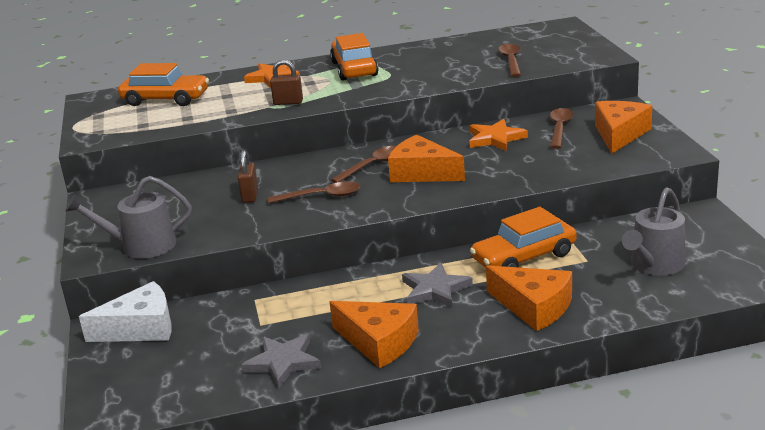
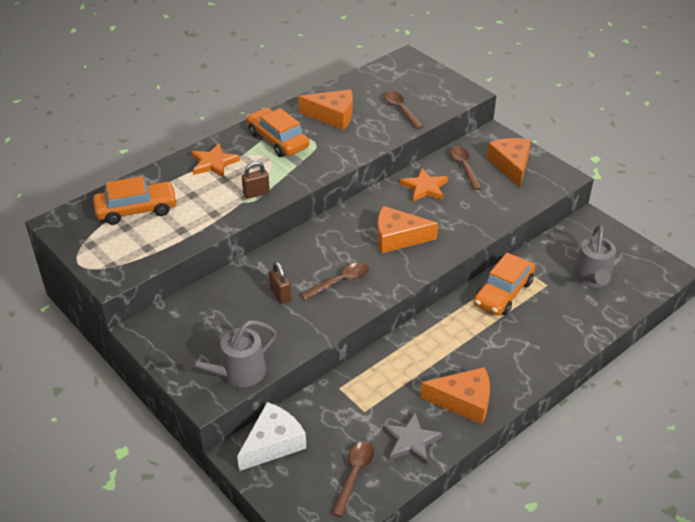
camera: 30 degrees left, 15 degrees up
(372, 165) = (353, 238): brown spoon -> brown spoon (354, 475)
(435, 289) = (465, 341): grey star -> none
(533, 307) = (542, 338): orange cheese -> orange cheese (332, 116)

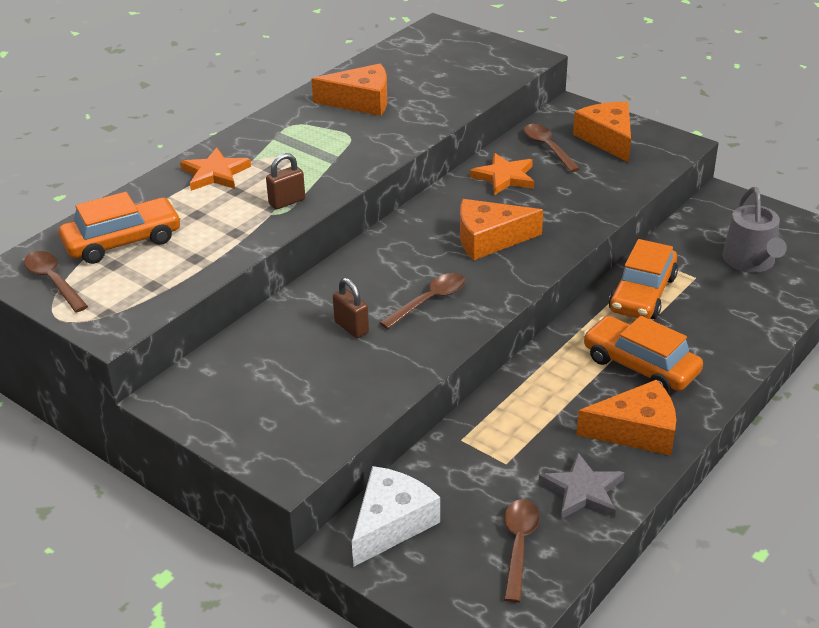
camera: 10 degrees left, 5 degrees down
(237, 373) = (322, 432): grey watering can -> none
(278, 140) = (295, 137): orange car -> orange car (640, 365)
(401, 110) = (449, 85): brown spoon -> brown spoon (53, 281)

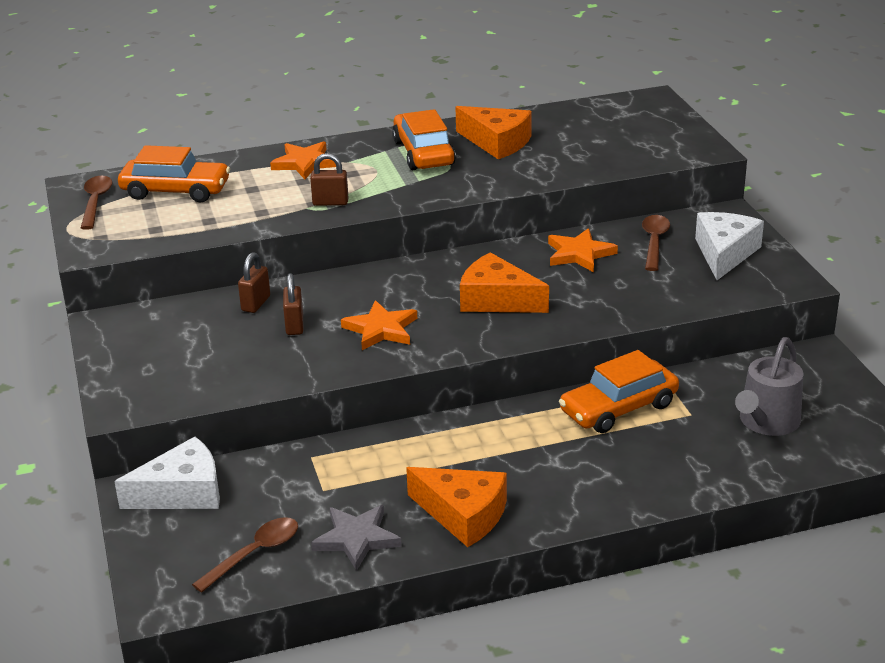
camera: 35 degrees right, 5 degrees down
(291, 322) = (256, 304): none -> brown padlock
(429, 301) = (381, 329): brown spoon -> orange star
(608, 139) = (724, 253): orange cheese -> white cheese
(640, 365) = (537, 465): orange car -> orange car (423, 153)

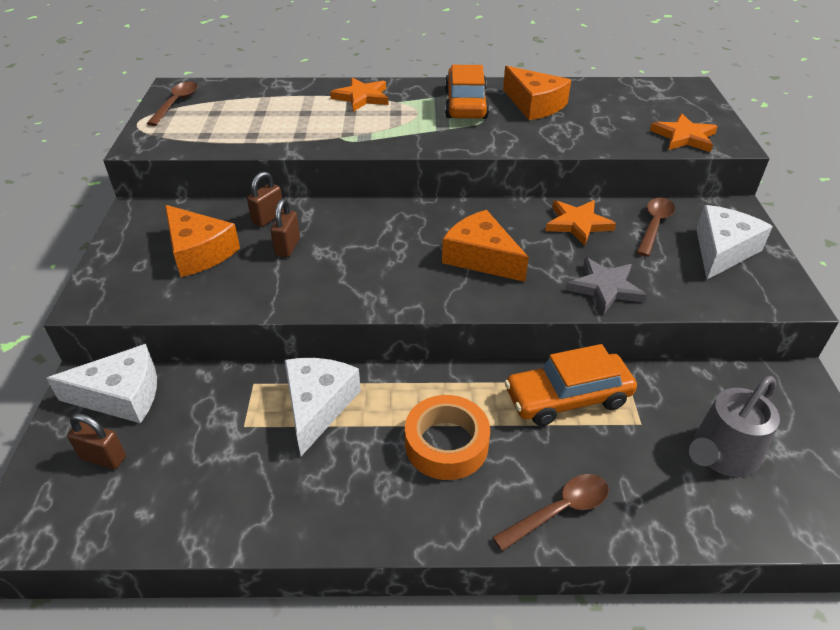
camera: 15 degrees right, 10 degrees up
(175, 191) = (244, 104): orange car -> none
(254, 554) = (140, 490): brown spoon -> brown spoon (559, 510)
(330, 202) = (362, 136): brown padlock -> brown padlock (103, 458)
(356, 539) = (243, 498): grey star -> grey star (605, 288)
(381, 329) = (360, 267): orange star -> orange star (684, 137)
(386, 461) = (317, 406): none -> white cheese
(463, 514) = (360, 495): orange cheese -> orange cheese (199, 251)
(522, 464) = (446, 444): none -> orange tape

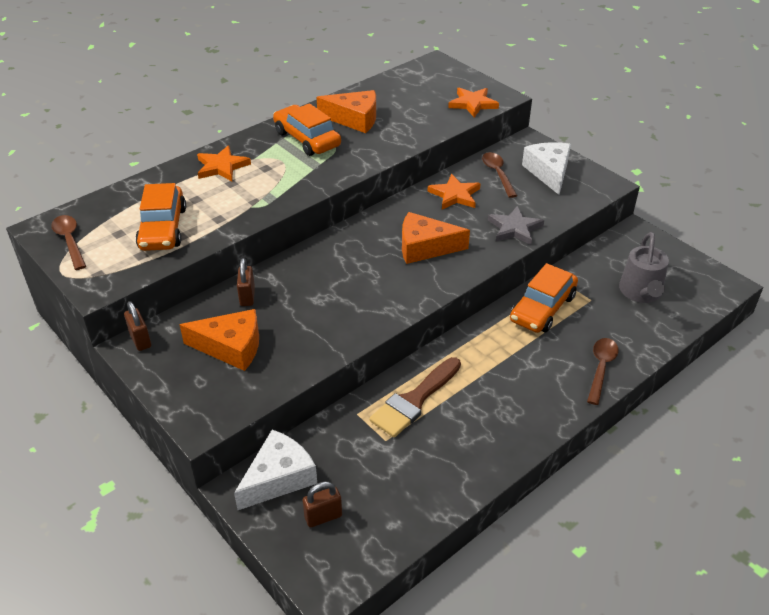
camera: 40 degrees left, 0 degrees up
(249, 123) = (163, 228): none -> orange car
(287, 247) = (291, 308): brown padlock -> brown padlock (140, 340)
(317, 406) = (414, 400): white cheese -> brown brush
(446, 444) = (511, 373): orange tape -> none

